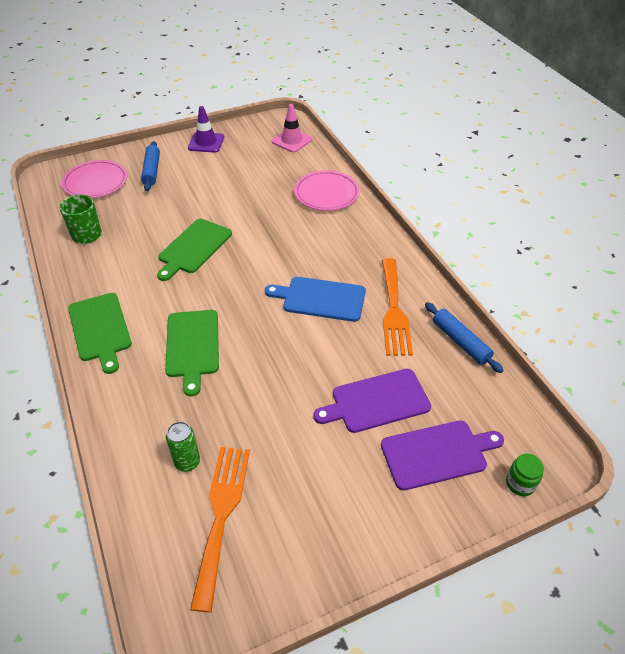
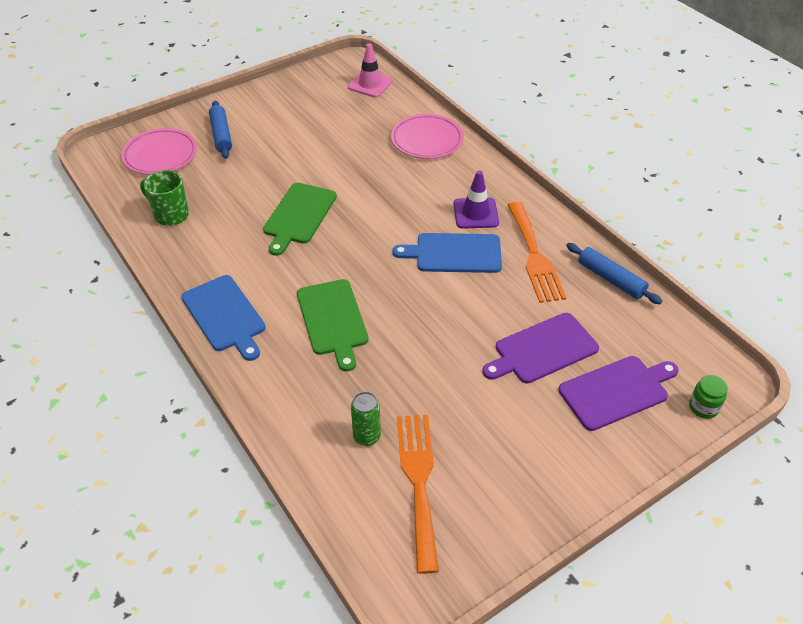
camera: 10 degrees left, 0 degrees up
(100, 329) = (225, 316): green cutting board -> blue cutting board
(206, 142) = (273, 96): purple traffic cone -> purple traffic cone (475, 213)

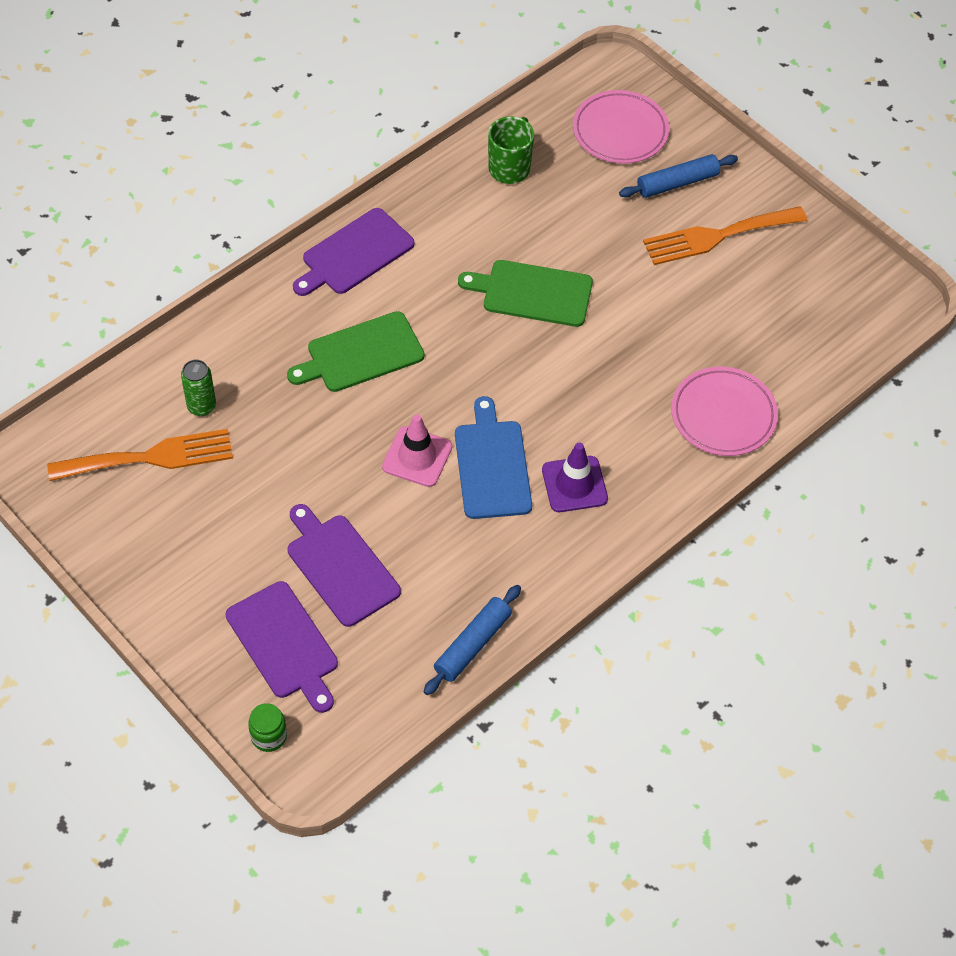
camera: 80 degrees right, 10 degrees up
(225, 316) = (354, 254): blue cutting board -> purple cutting board
(370, 84) = (844, 331): pink traffic cone -> pink traffic cone (417, 457)
(534, 256) = (502, 555): orange fork -> orange fork (717, 236)

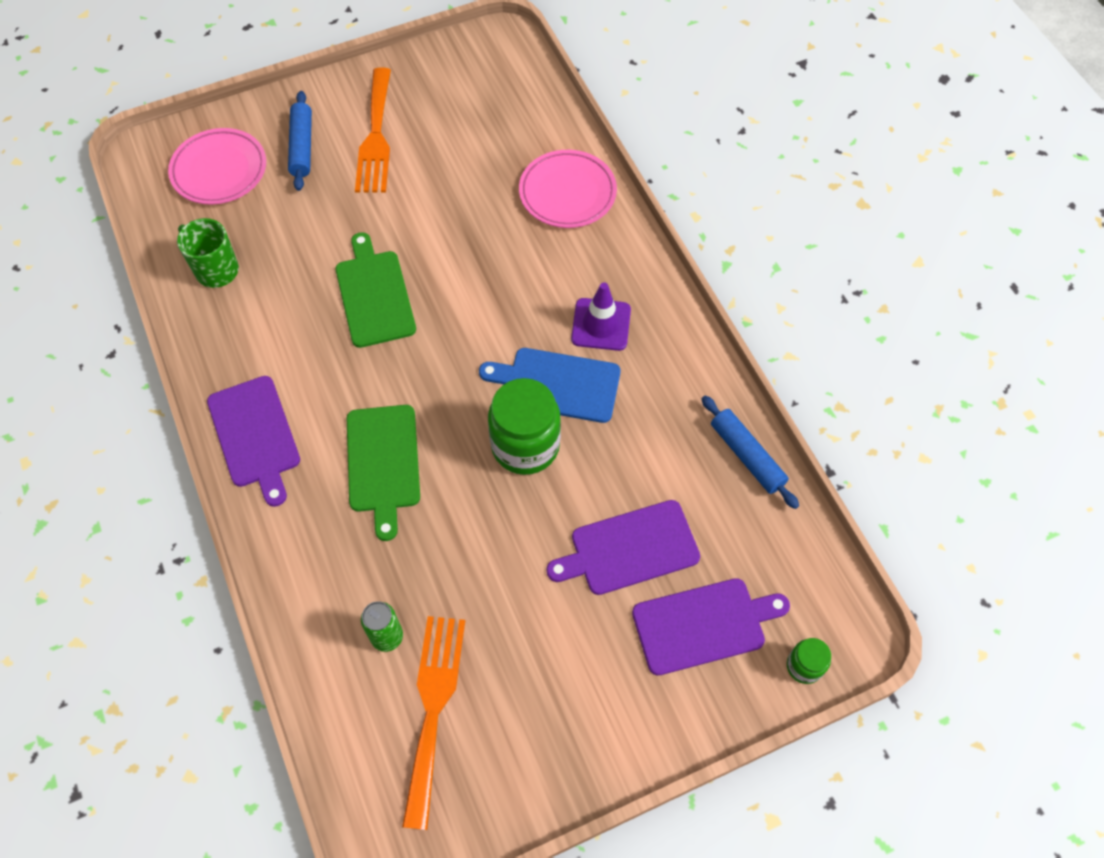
camera: 70 degrees left, 5 degrees up
(417, 457) = (525, 446): pink traffic cone -> green jar
(532, 293) = (374, 295): green cutting board -> green cutting board turned 135 degrees clockwise

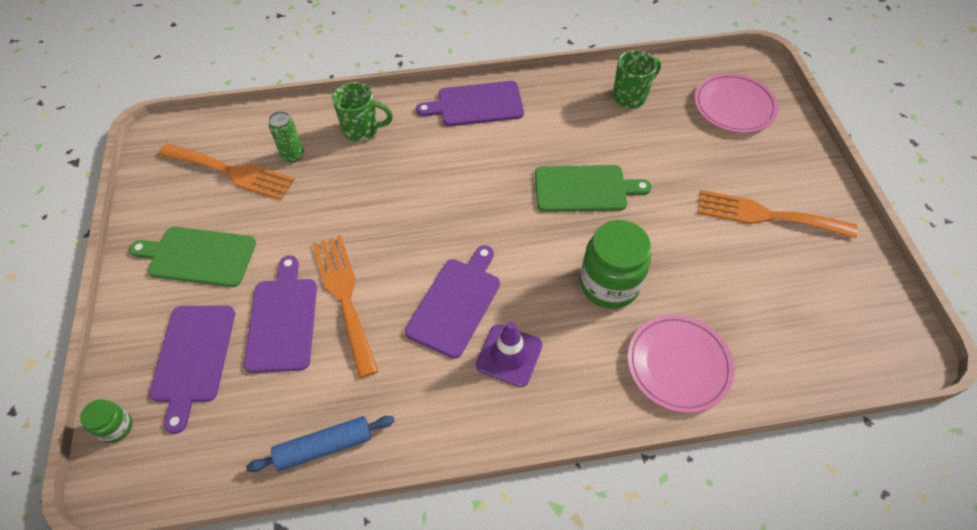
camera: 105 degrees right, 5 degrees down
(302, 146) = (757, 161): blue rolling pin -> none
(324, 563) = (362, 129): none -> green mug
(383, 463) = (426, 172): green cutting board -> green cutting board (198, 256)
(525, 446) = (405, 266): green jar -> green jar (609, 284)
(557, 384) = (456, 303): blue cutting board -> purple cutting board
(582, 495) = (344, 297): none -> orange fork

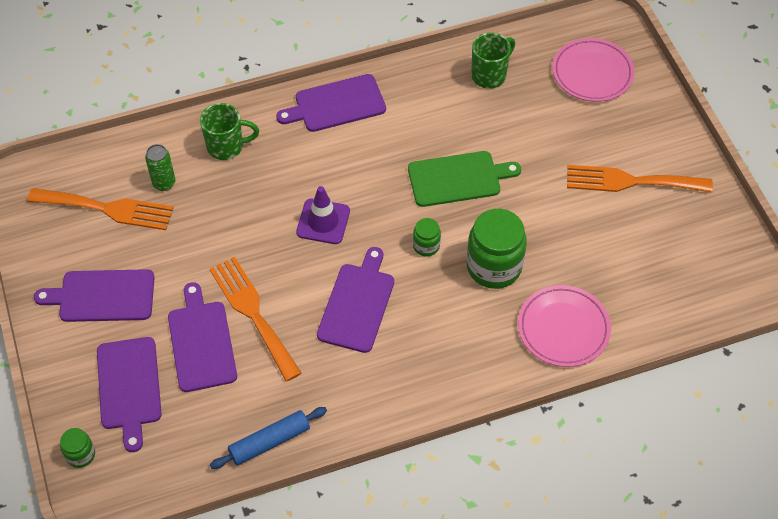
camera: 10 degrees left, 0 degrees up
(198, 256) = (102, 296): green cutting board -> purple cutting board
(509, 355) = (414, 342): purple traffic cone -> purple traffic cone (323, 221)
(540, 252) = (426, 246): none -> green jar

